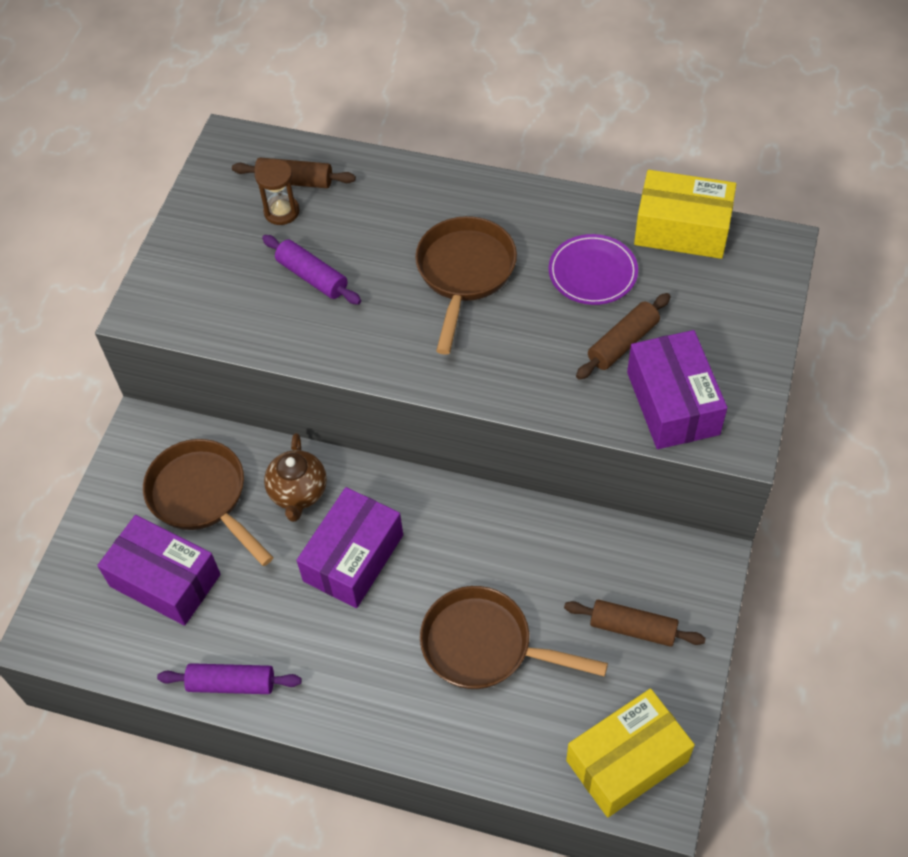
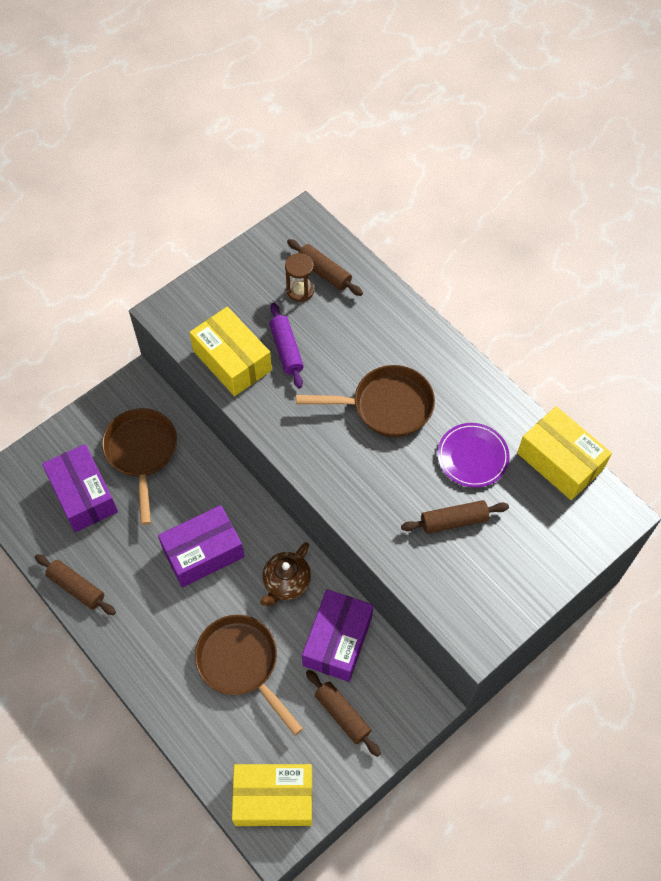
camera: 30 degrees right, 5 degrees up
(231, 684) = (76, 587): purple rolling pin -> brown rolling pin
(259, 319) = (232, 360): none -> yellow box
(298, 493) = (200, 487): brown teapot -> brown teapot (286, 583)
(464, 274) = (386, 406): brown pan -> brown pan turned 45 degrees clockwise
(672, 403) = (454, 584): purple box -> purple box (337, 641)

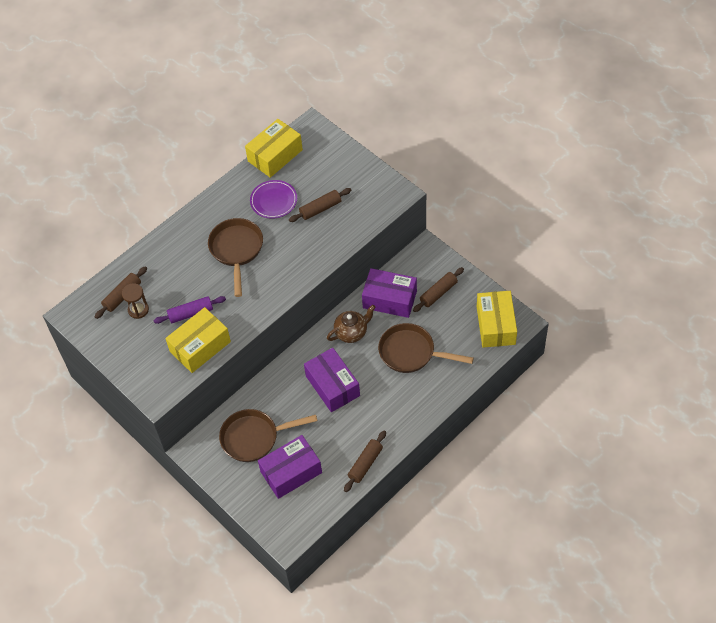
camera: 90 degrees left, 5 degrees down
(241, 664) = (411, 353): brown pan -> brown pan turned 60 degrees clockwise
(286, 583) = (351, 332): brown teapot -> brown teapot turned 60 degrees counterclockwise
(454, 521) = (320, 209): brown rolling pin -> brown rolling pin turned 75 degrees clockwise

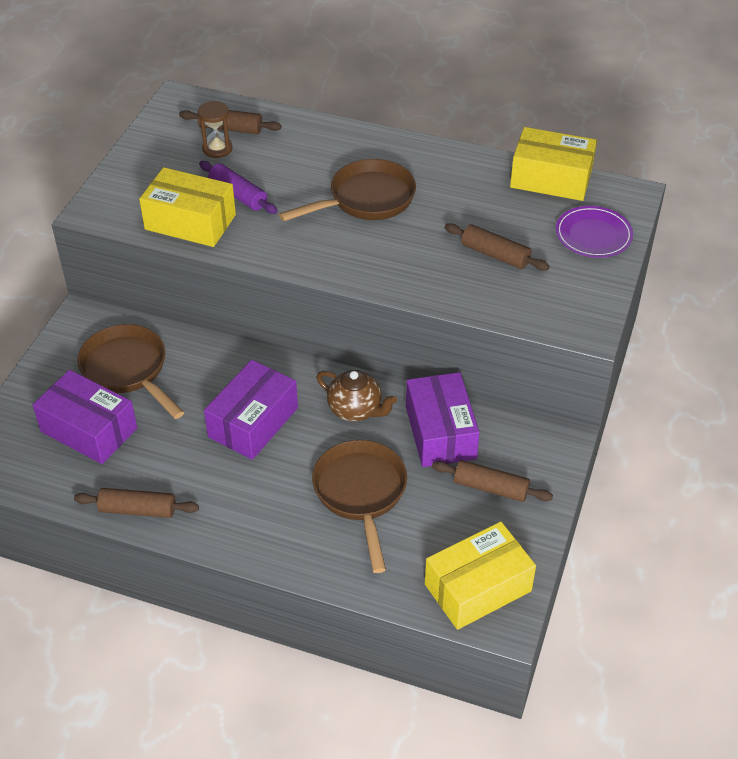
camera: 60 degrees right, 10 degrees down
(273, 201) = (473, 204): purple plate -> purple plate (593, 235)

